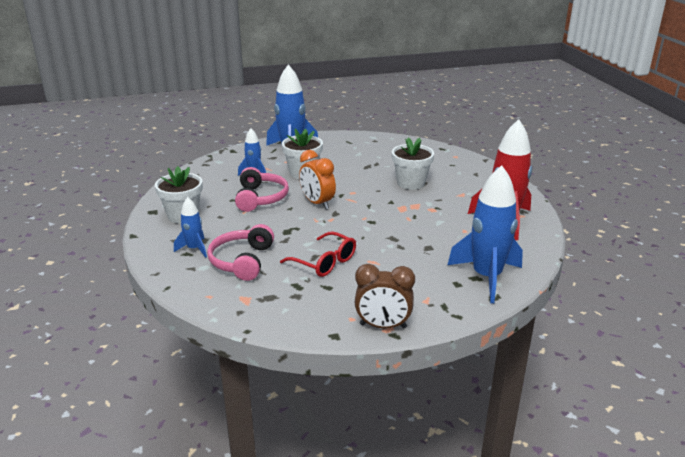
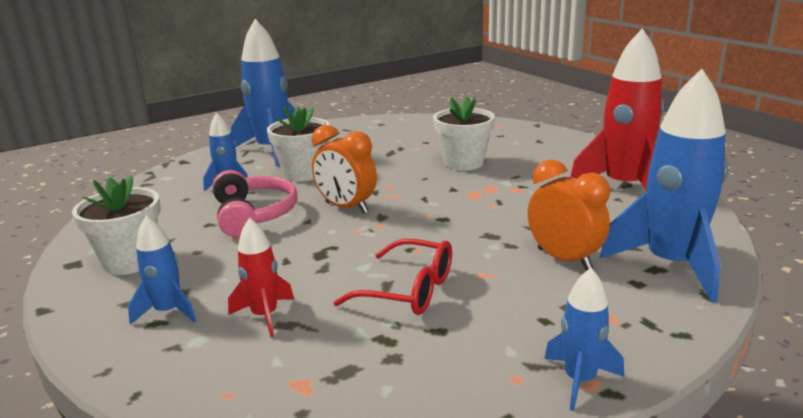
camera: 15 degrees left, 5 degrees down
(242, 261) = (265, 316): pink headphones -> red rocket
(383, 326) = (579, 380): brown clock -> blue rocket
(425, 262) = (564, 259): none -> orange clock

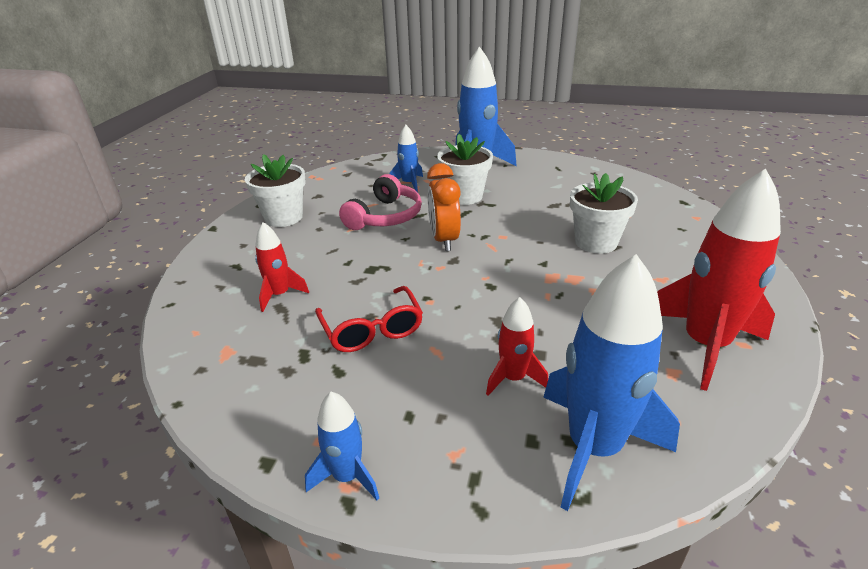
camera: 45 degrees right, 10 degrees up
(168, 312) = (249, 262): blue rocket -> none
(564, 259) = (513, 378): orange clock -> red rocket

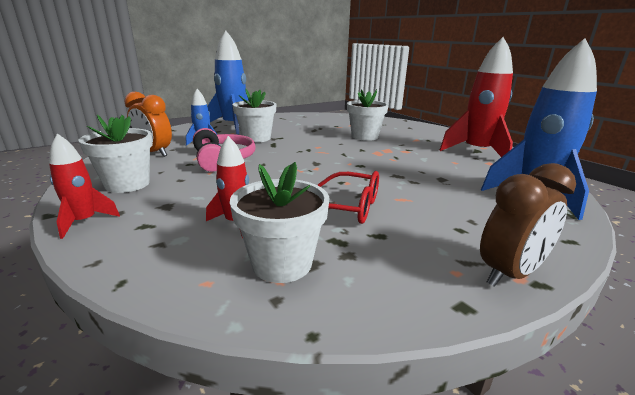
camera: 50 degrees left, 10 degrees down
(244, 347) = (282, 263): none -> white flower pot
(347, 476) = (509, 274): blue rocket -> brown clock
(444, 240) = (290, 157): orange clock -> orange clock (154, 153)
(513, 378) = (456, 191): red rocket -> red rocket (84, 222)

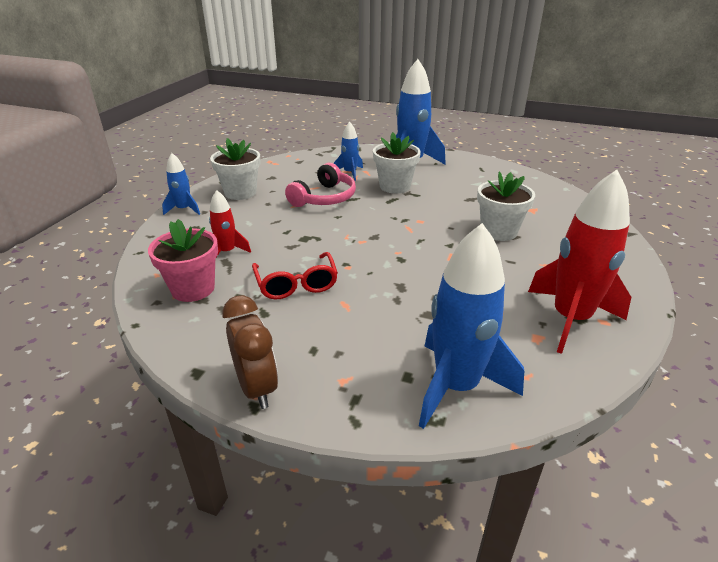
camera: 55 degrees right, 10 degrees up
(84, 222) = (184, 209): red rocket -> blue rocket
(154, 153) = (300, 171): orange clock -> none
(282, 263) = (193, 289): white flower pot -> pink flower pot
(509, 274) = (257, 388): brown clock -> brown clock turned 135 degrees counterclockwise

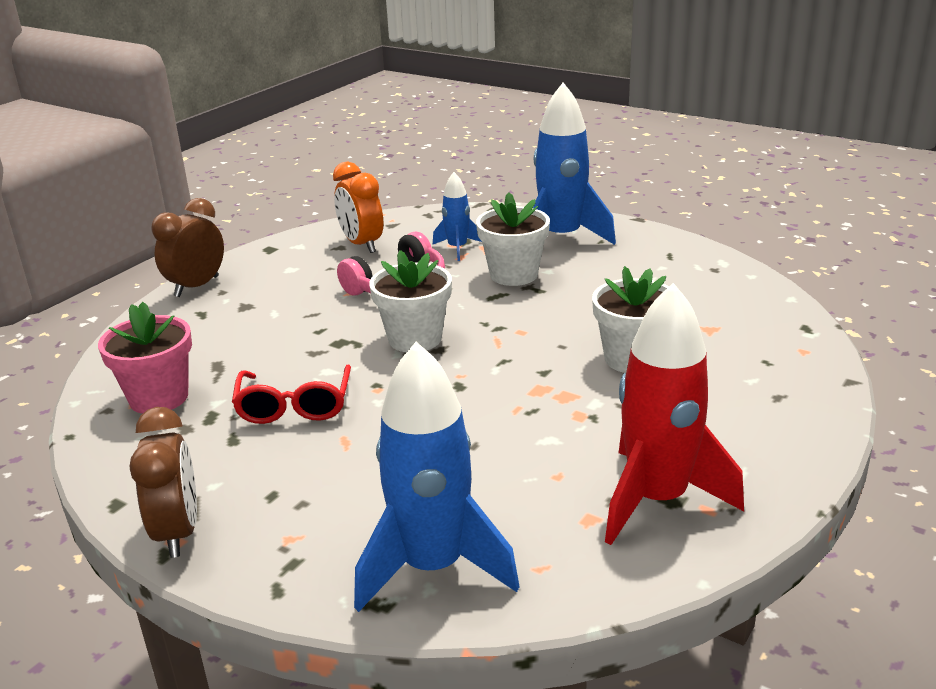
camera: 15 degrees right, 5 degrees down
(184, 209) = (197, 287): blue rocket -> brown clock
(227, 252) = (225, 352): red rocket -> none
(240, 192) = (284, 267): white flower pot -> white flower pot (415, 339)
(286, 175) = (361, 245): none -> orange clock

